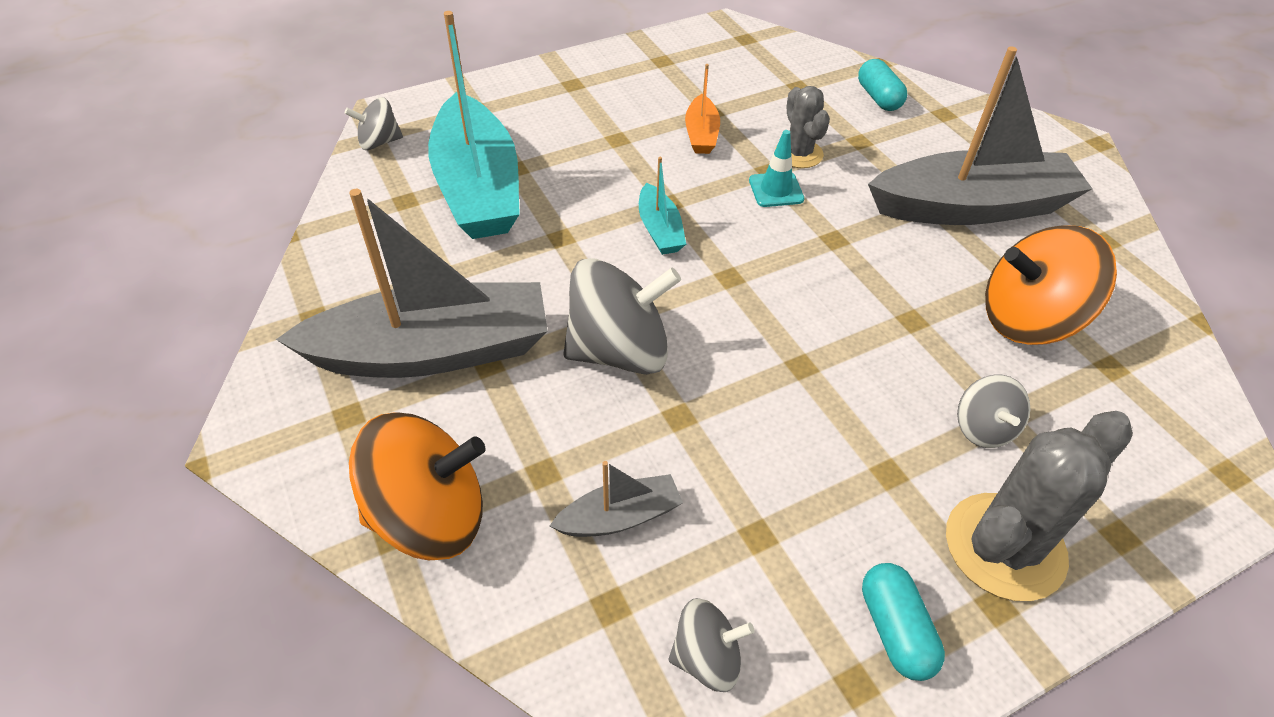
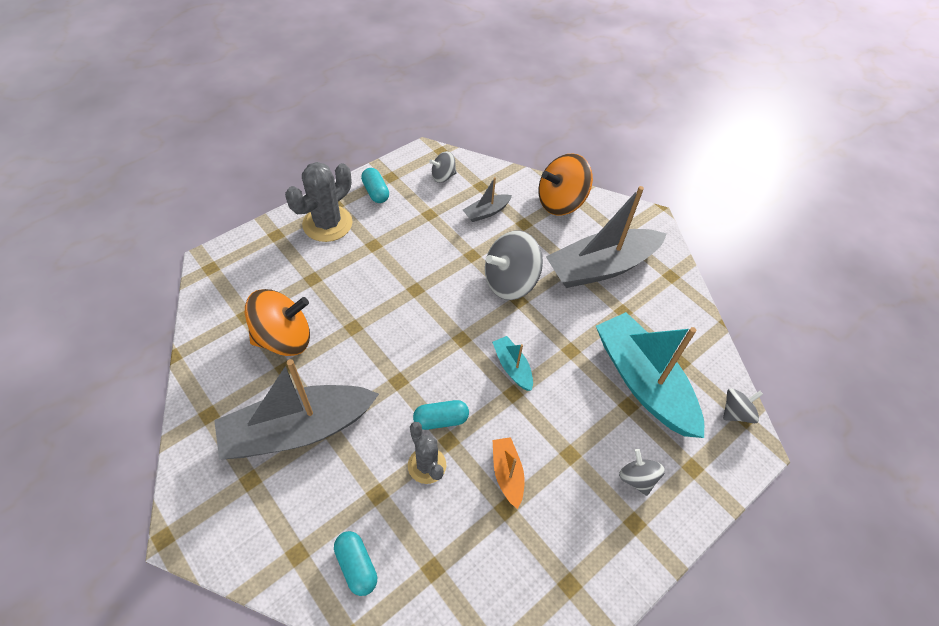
camera: 165 degrees right, 5 degrees up
(776, 190) = (441, 420): turquoise traffic cone -> turquoise capsule
(983, 428) = (325, 271): grey spinning top -> grey spinning top (637, 478)

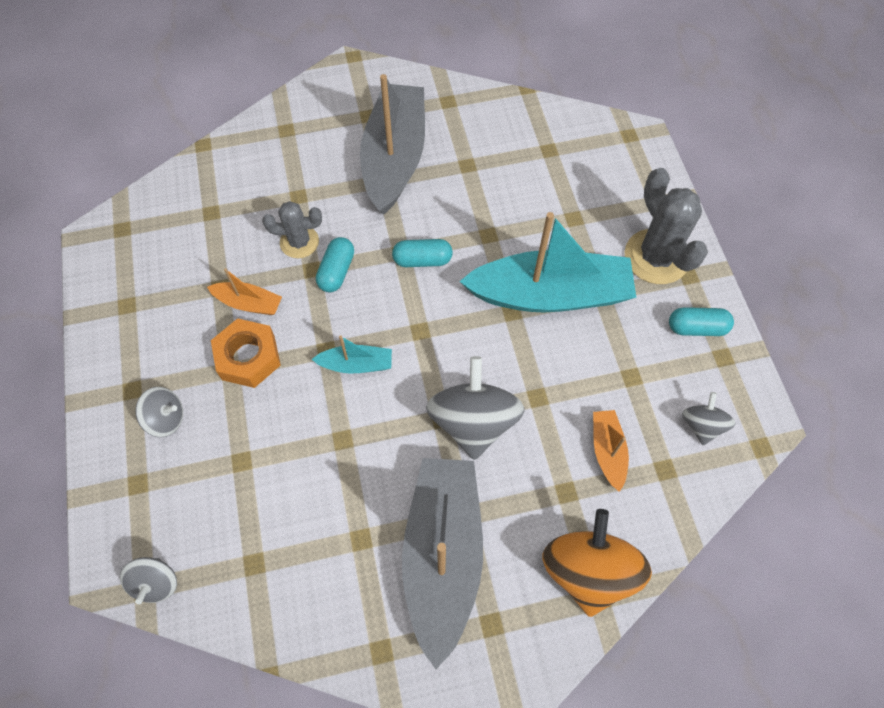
camera: 120 degrees right, 10 degrees up
(284, 338) = (503, 173): orange spinning top -> none
(357, 566) = (250, 163): turquoise capsule -> turquoise capsule (422, 260)
(486, 212) = (607, 451): grey boat -> orange boat
(552, 446) = (248, 357): none -> orange nut
(643, 382) = (257, 497): turquoise boat -> turquoise boat (550, 294)

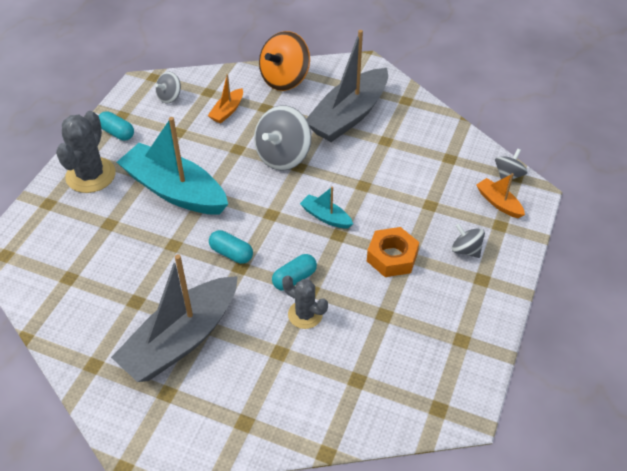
camera: 145 degrees left, 15 degrees down
(249, 303) = (370, 291): orange boat -> orange boat (498, 203)

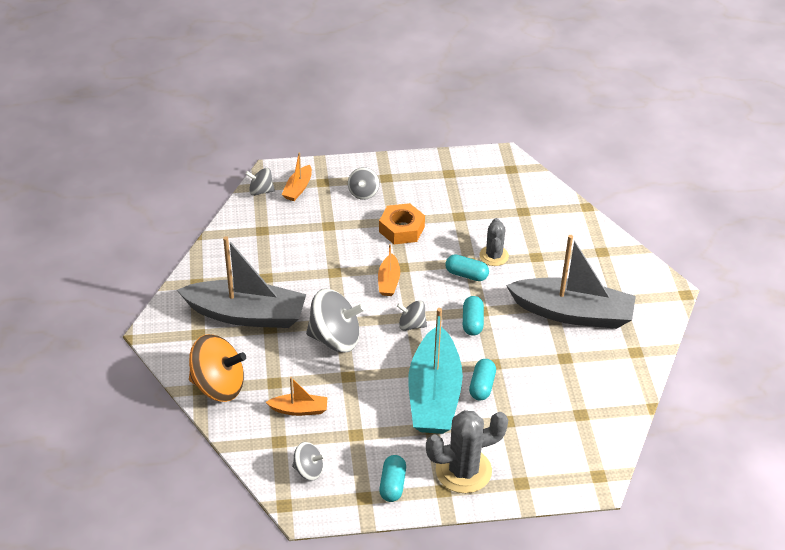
camera: 120 degrees left, 5 degrees down
(157, 225) = (482, 386): none -> turquoise capsule
(261, 210) = (411, 325): none -> grey spinning top
(326, 217) = (388, 281): turquoise boat -> orange boat

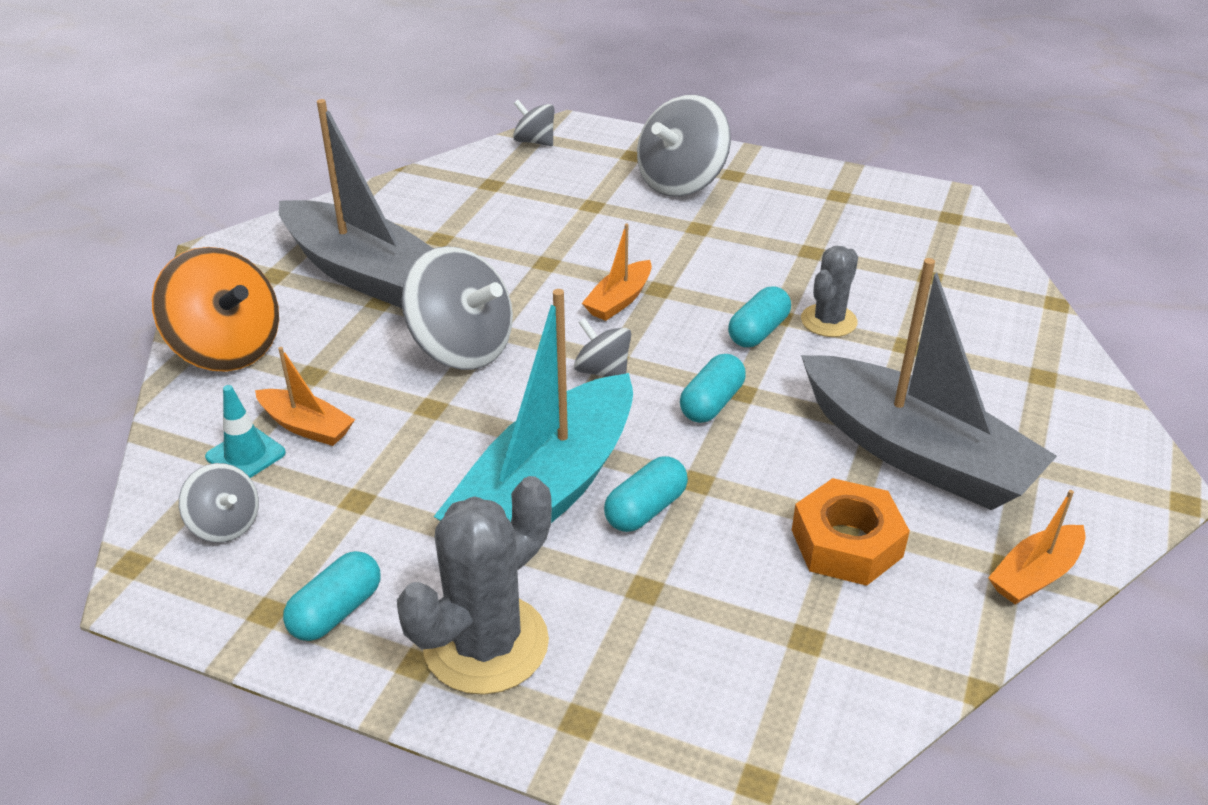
camera: 30 degrees right, 5 degrees down
(284, 435) = (245, 455): none -> turquoise traffic cone
(298, 188) = (589, 152): orange boat -> orange boat (1035, 575)
(363, 193) = (681, 182): grey spinning top -> grey spinning top, size x1.88
(401, 229) = (701, 241): orange nut -> orange nut (846, 543)
(463, 471) = (486, 644): grey cactus -> grey cactus turned 60 degrees counterclockwise
(466, 274) = (758, 332): turquoise capsule -> turquoise capsule turned 75 degrees clockwise

